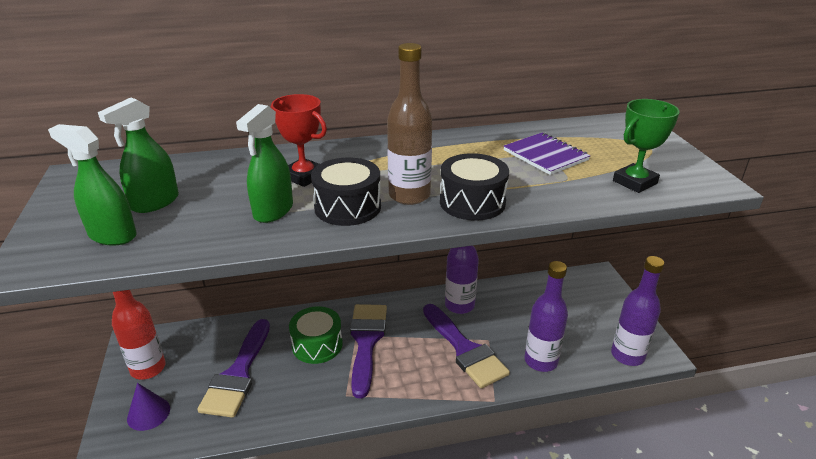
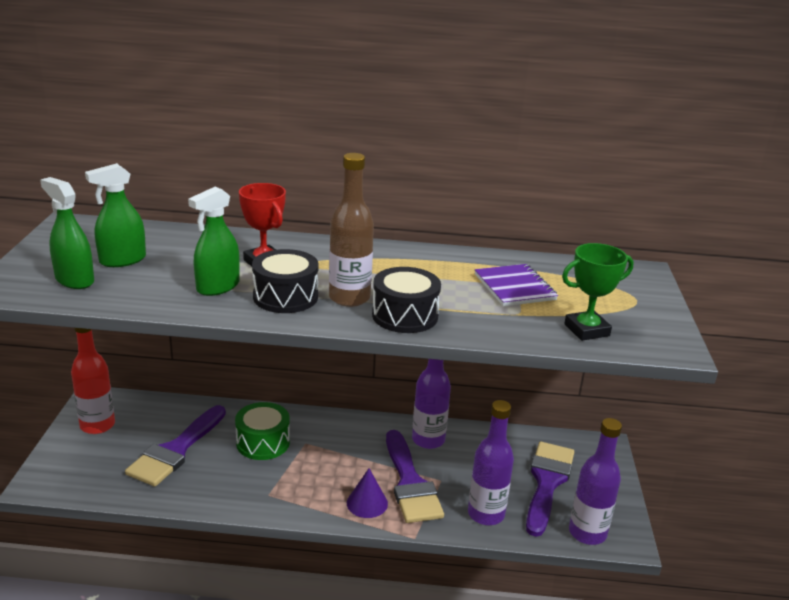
camera: 15 degrees right, 5 degrees down
(148, 413) = (82, 464): purple cone -> purple cone (367, 503)
(366, 341) = (313, 451): purple brush -> purple brush (547, 482)

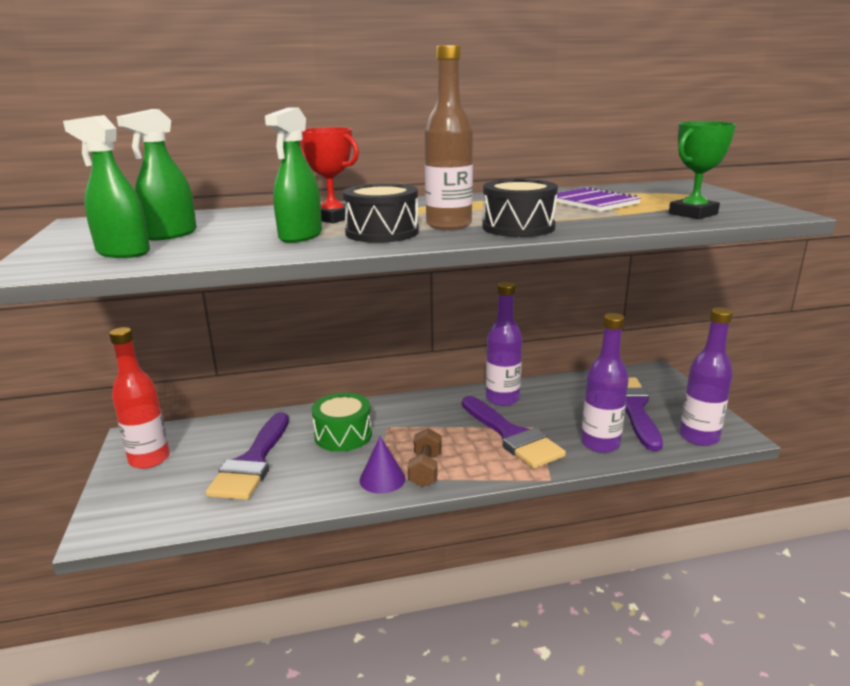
camera: 15 degrees left, 5 degrees down
(312, 497) = (425, 470): none -> brown dumbbell
(367, 503) = (483, 461): purple cone -> purple cone (382, 479)

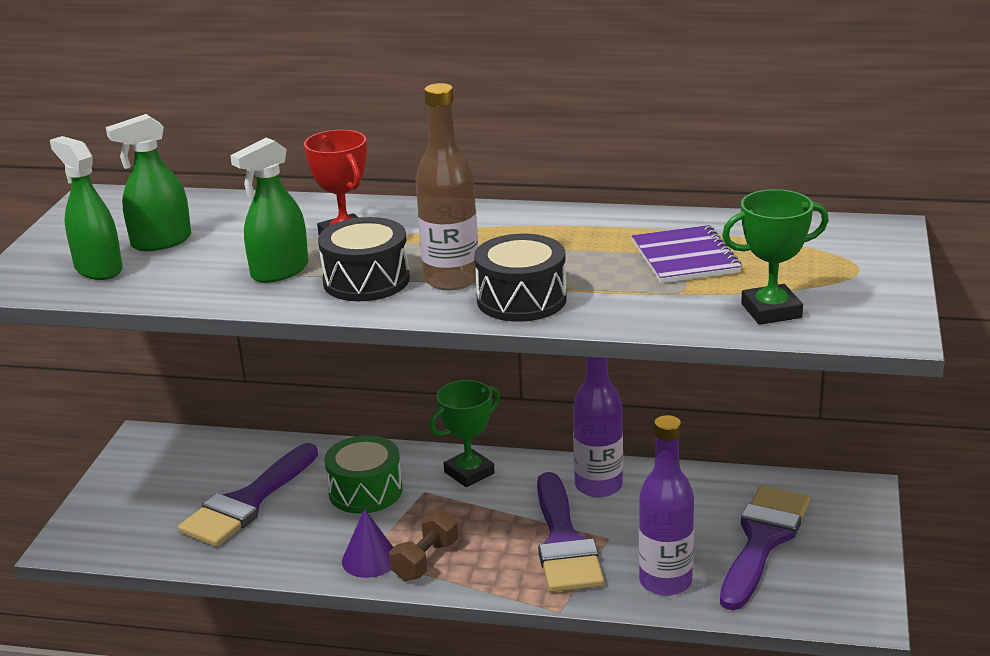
camera: 25 degrees right, 5 degrees up
(149, 459) = (146, 471): red bottle -> none
(409, 409) = (469, 473): none -> green trophy
(698, 437) = (808, 606): purple bottle -> none

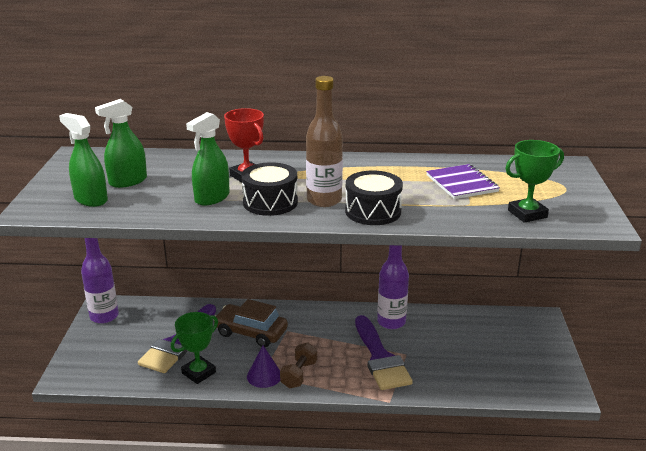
camera: 10 degrees left, 0 degrees up
(365, 491) = (251, 332): green drum -> brown car
(469, 473) = (311, 318): green trophy -> green trophy (198, 373)
(665, 581) = (447, 379): purple bottle -> purple bottle (104, 316)
(762, 540) = (496, 350): purple brush -> none

